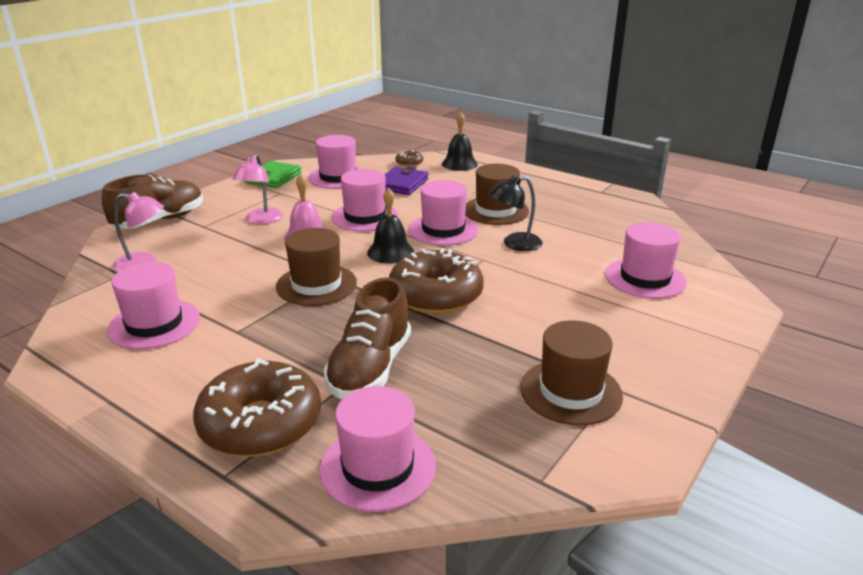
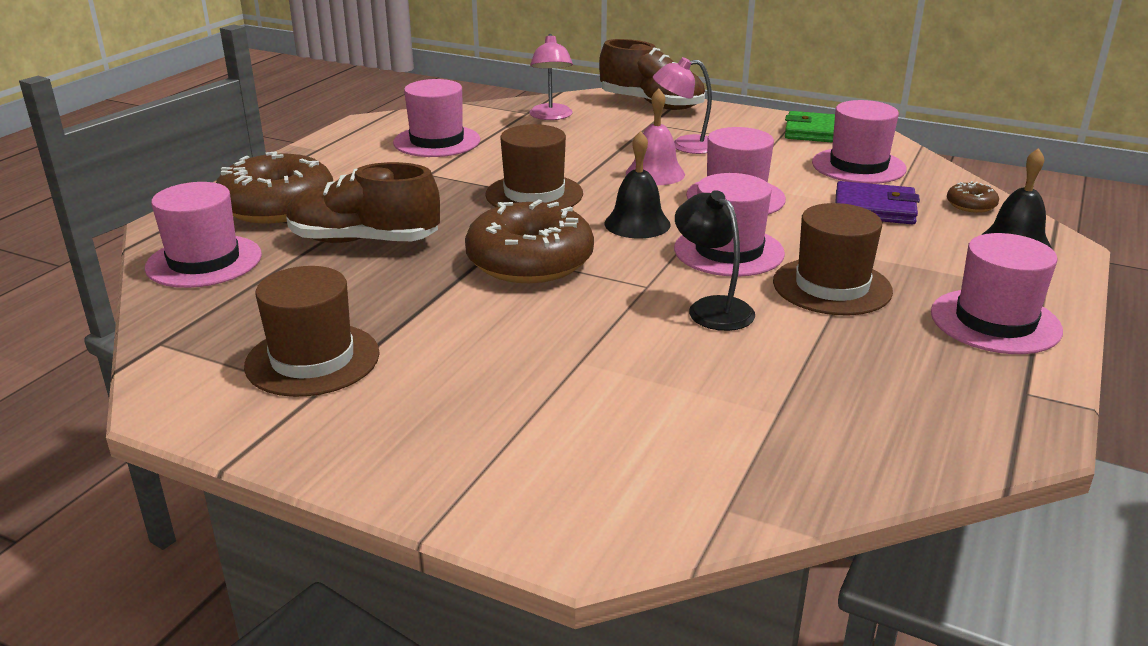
camera: 80 degrees right, 0 degrees up
(645, 278) = (643, 431): pink hat -> pink hat (995, 321)

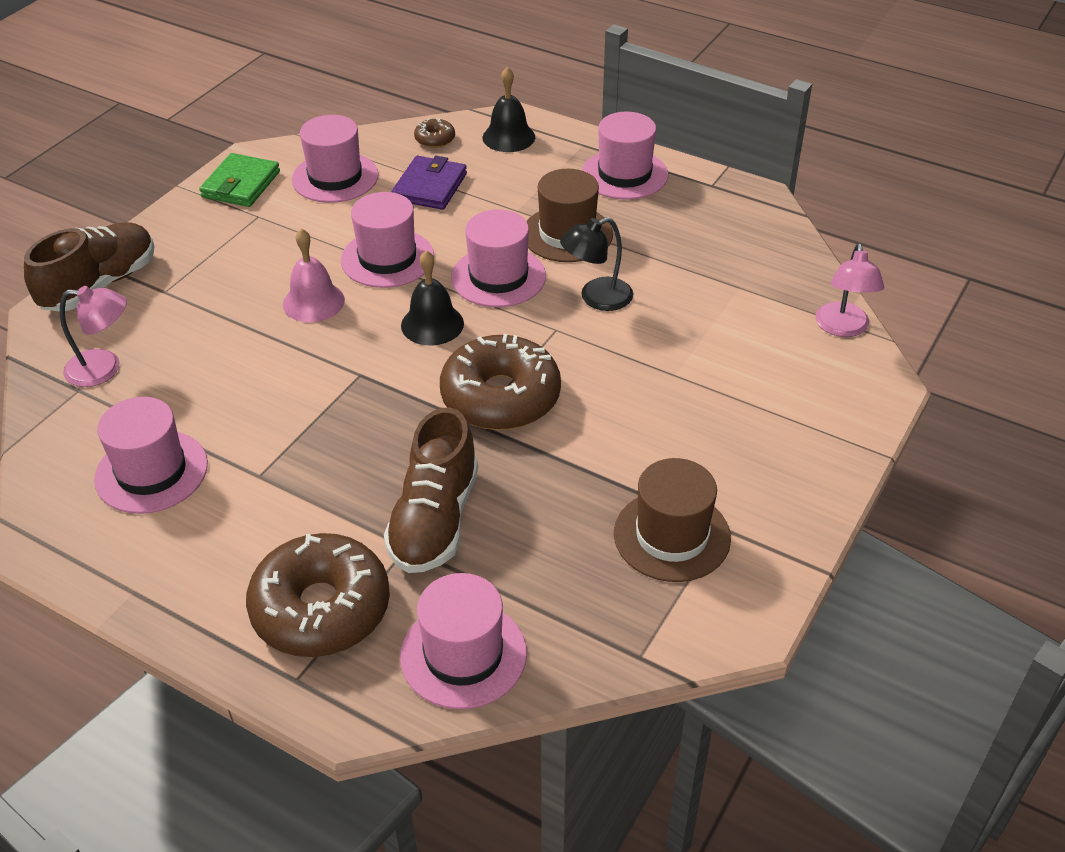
camera: 85 degrees left, 15 degrees up
(534, 194) = (344, 390): brown hat -> none
(685, 145) = (244, 274): pink lamp -> pink lamp (843, 328)

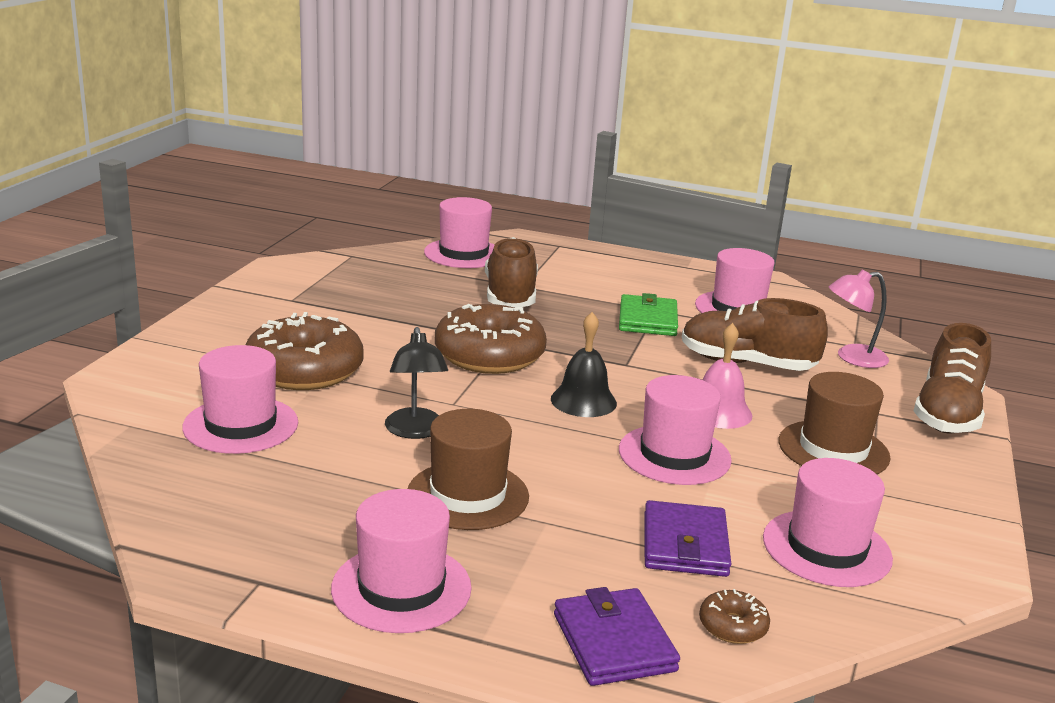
camera: 165 degrees right, 20 degrees down
(230, 366) = (746, 364): none -> brown shoe
(241, 184) = (939, 528): green wallet -> green wallet (647, 320)
(321, 608) = (563, 264): brown donut -> brown donut (304, 370)
(498, 277) = (535, 444): pink hat -> pink hat (240, 425)
(508, 137) = (614, 642): black bell -> purple wallet
(596, 298) = (415, 431): black lamp -> black lamp turned 120 degrees clockwise
(672, 536) = (330, 295): brown hat -> brown hat (833, 449)
(843, 328) = (131, 420): pink lamp -> none

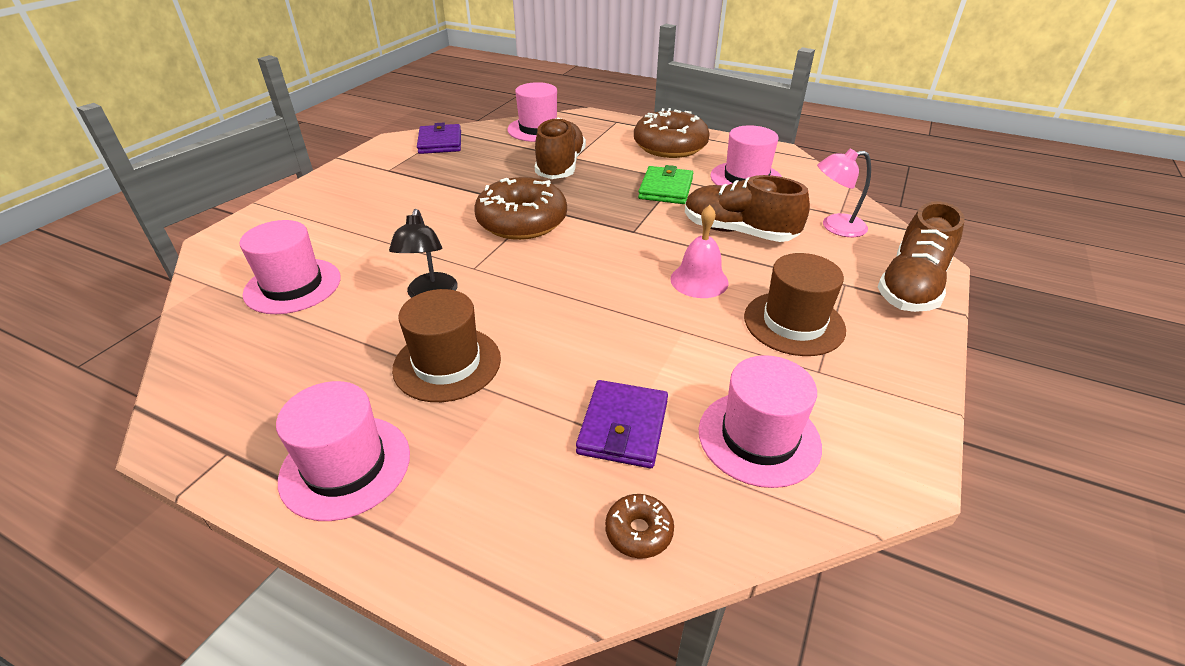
camera: 10 degrees right, 15 degrees up
(304, 370) = (368, 234): brown donut -> brown donut (670, 146)
(583, 401) = (584, 267): black bell -> none
(614, 642) = (515, 545): purple wallet -> purple wallet (440, 142)
(674, 455) = (645, 325): pink hat -> none

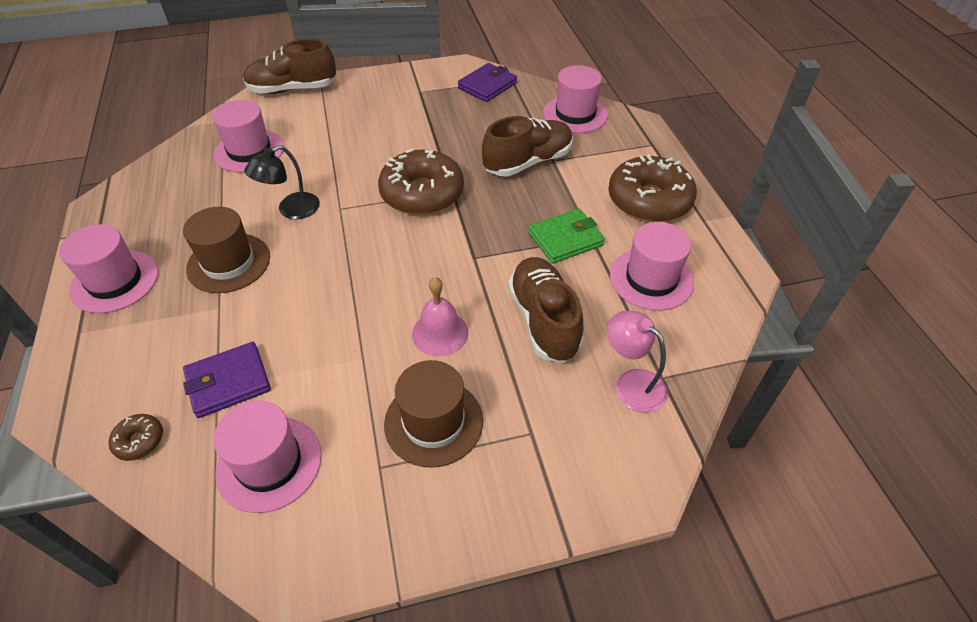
camera: 50 degrees right, 10 degrees up
(911, 287) = (578, 487): brown shoe -> brown shoe (292, 89)

